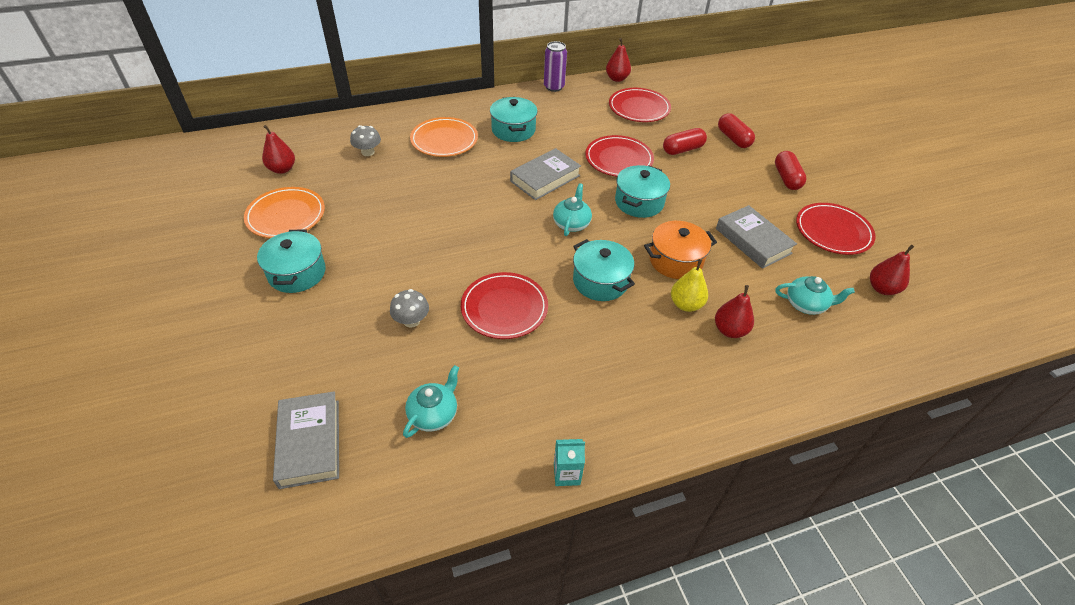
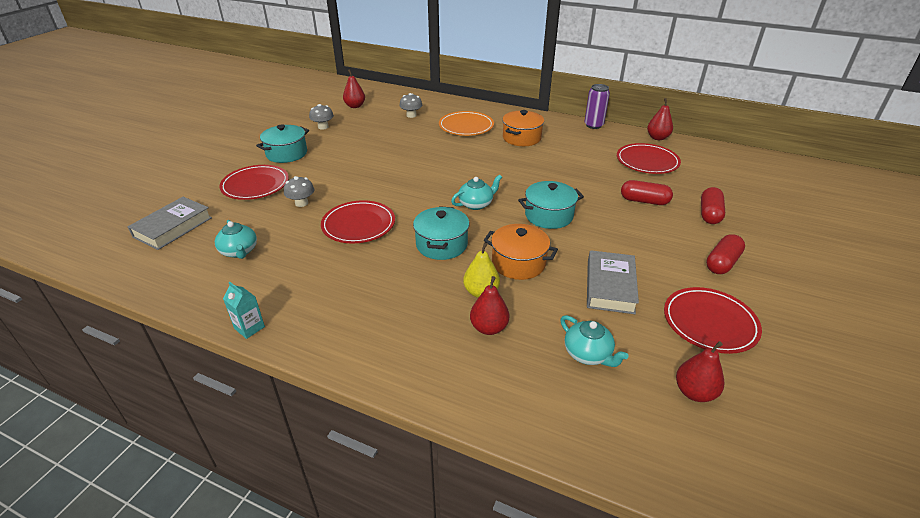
camera: 45 degrees right, 10 degrees down
(286, 216) = (323, 127): orange plate -> grey mushroom
(434, 414) = (239, 251): turquoise teapot -> turquoise teapot turned 75 degrees clockwise
(513, 130) = (521, 138): turquoise pot -> orange pot
(545, 178) = (500, 172): grey book -> none
(618, 159) = (575, 184): red plate -> red plate (255, 185)

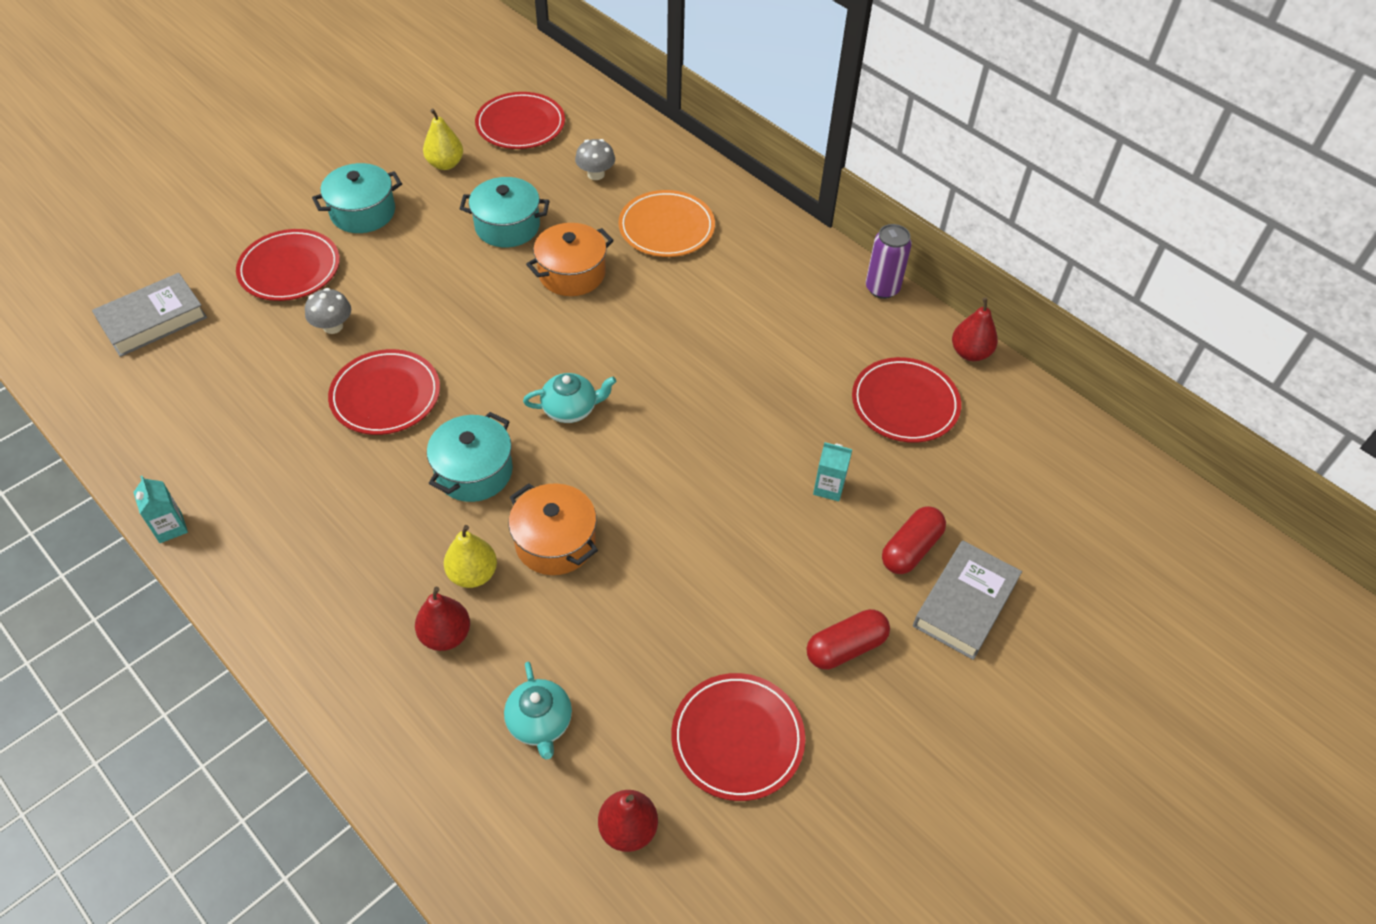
camera: 20 degrees right, 15 degrees up
(239, 251) = (214, 393): turquoise teapot -> none
(323, 127) = (445, 164): grey mushroom -> yellow pear
(355, 106) = (520, 125): red pear -> red plate
(521, 138) = (737, 283): orange pot -> orange pot (572, 273)
(549, 216) = (660, 468): turquoise pot -> turquoise pot (507, 226)
(610, 286) = (650, 628): grey book -> grey book (965, 604)
(644, 201) = (829, 487): red capsule -> turquoise carton

